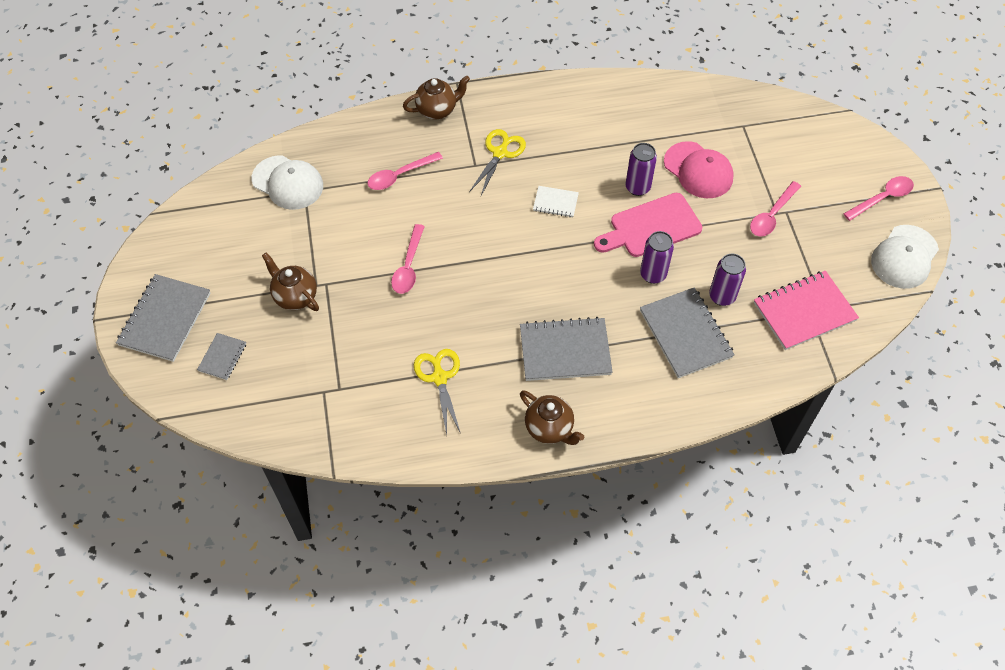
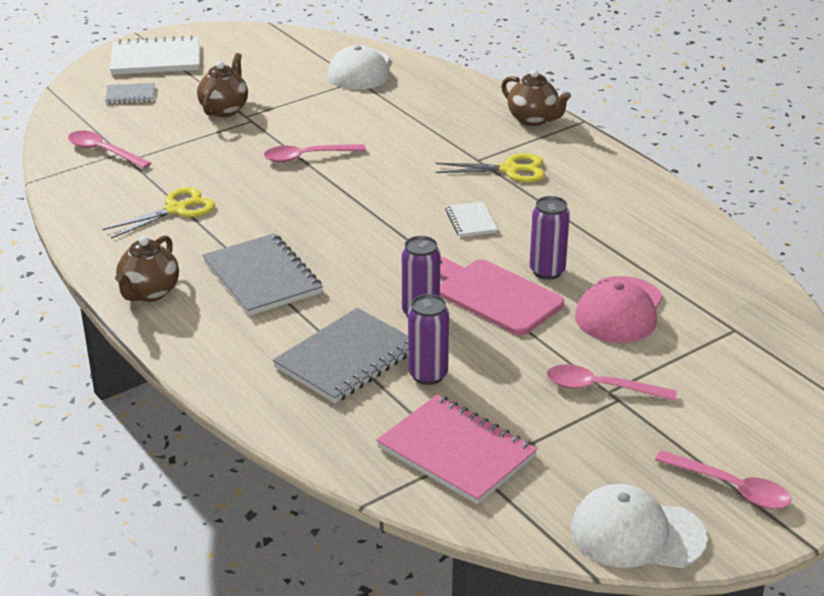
camera: 65 degrees right, 25 degrees down
(165, 319) = (155, 59): grey notebook -> white notebook
(399, 175) = (422, 122): pink spoon -> pink spoon (103, 151)

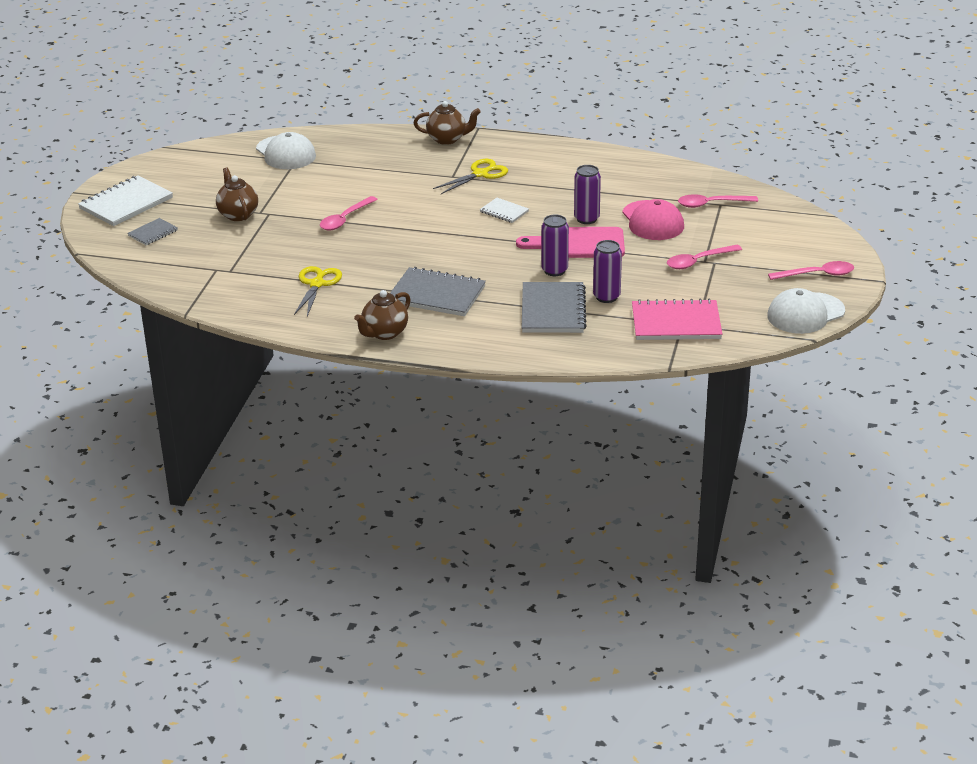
camera: 40 degrees left, 0 degrees up
(103, 151) = (202, 274): pink spoon -> pink spoon (711, 204)
(149, 293) = (384, 333): brown teapot -> brown teapot turned 60 degrees clockwise

